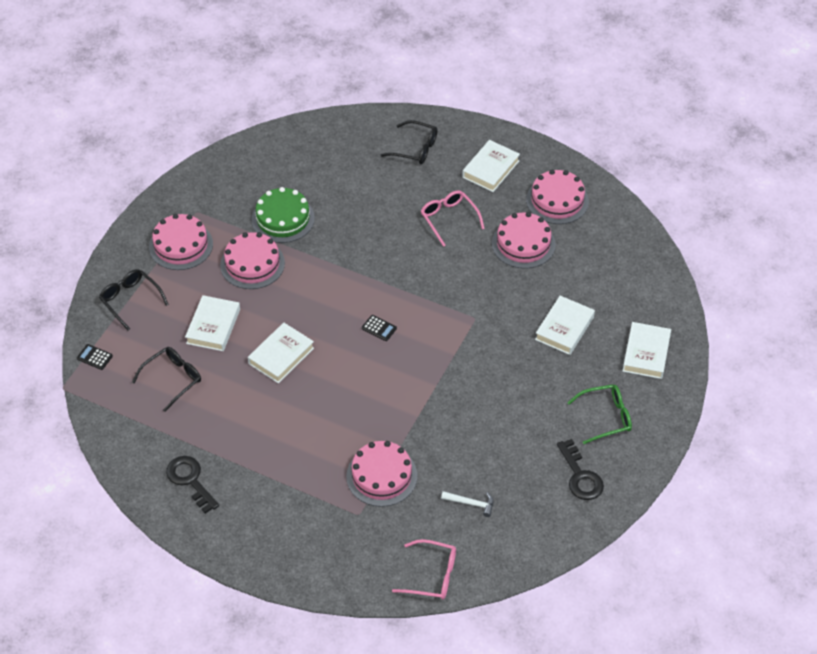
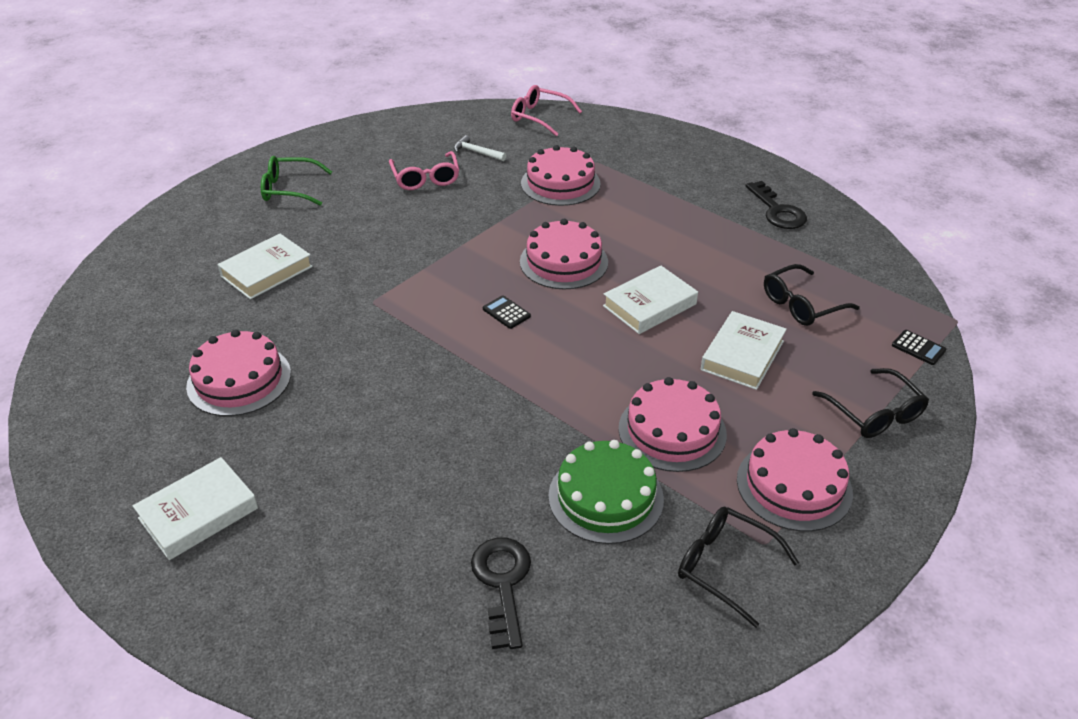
camera: 165 degrees left, 10 degrees down
(415, 148) = (307, 589): black glasses -> black glasses (725, 567)
(449, 219) = (326, 439): pink glasses -> pink glasses (425, 178)
(557, 200) = (135, 434): pink cake -> pink cake (563, 262)
(580, 476) = (354, 153): black key -> black key (502, 583)
(646, 353) = (193, 232): white book -> none

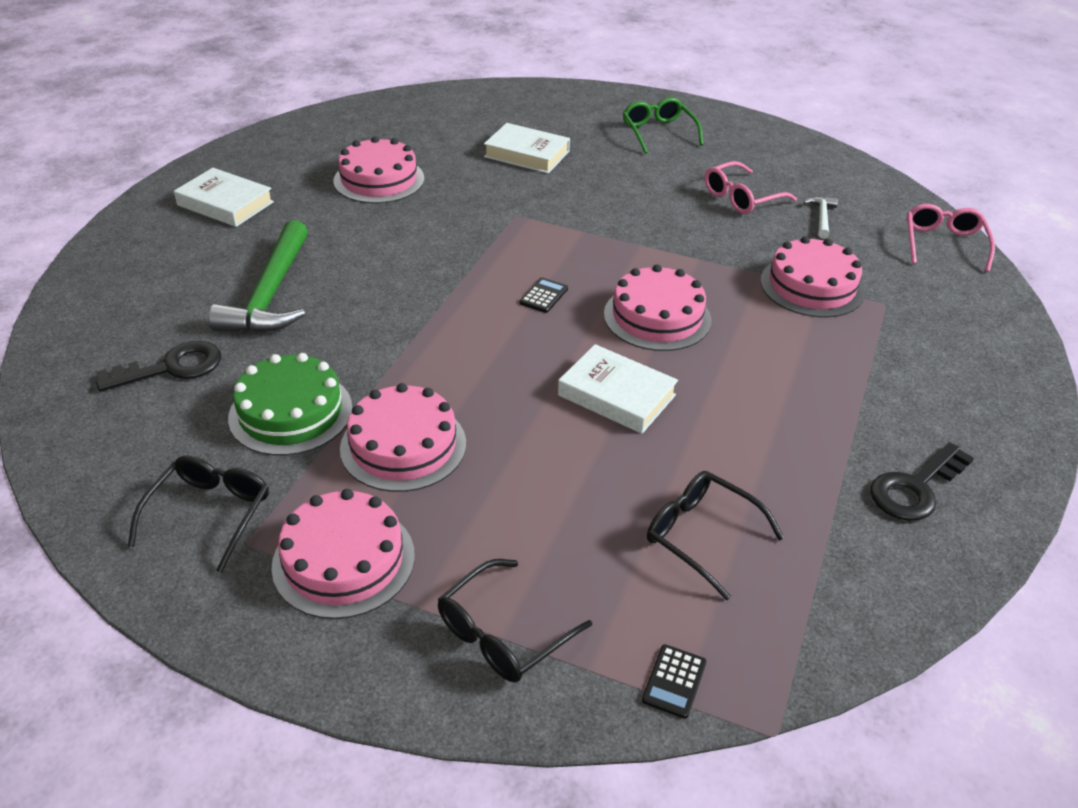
camera: 70 degrees right, 0 degrees up
(409, 491) = (271, 294): none -> green hammer
(742, 355) = (562, 488): white book -> none

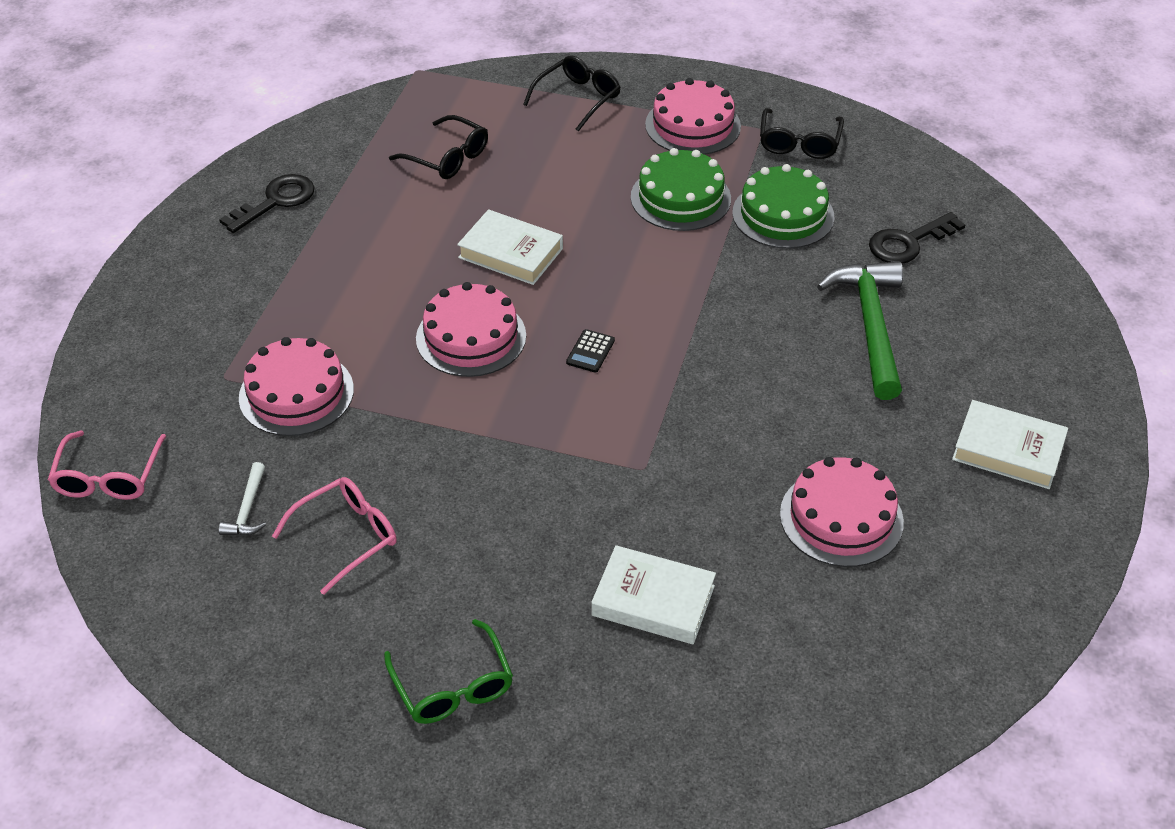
camera: 175 degrees right, 5 degrees up
(403, 445) = (680, 198): pink cake -> green cake
(674, 681) = (472, 86): black calculator -> none

